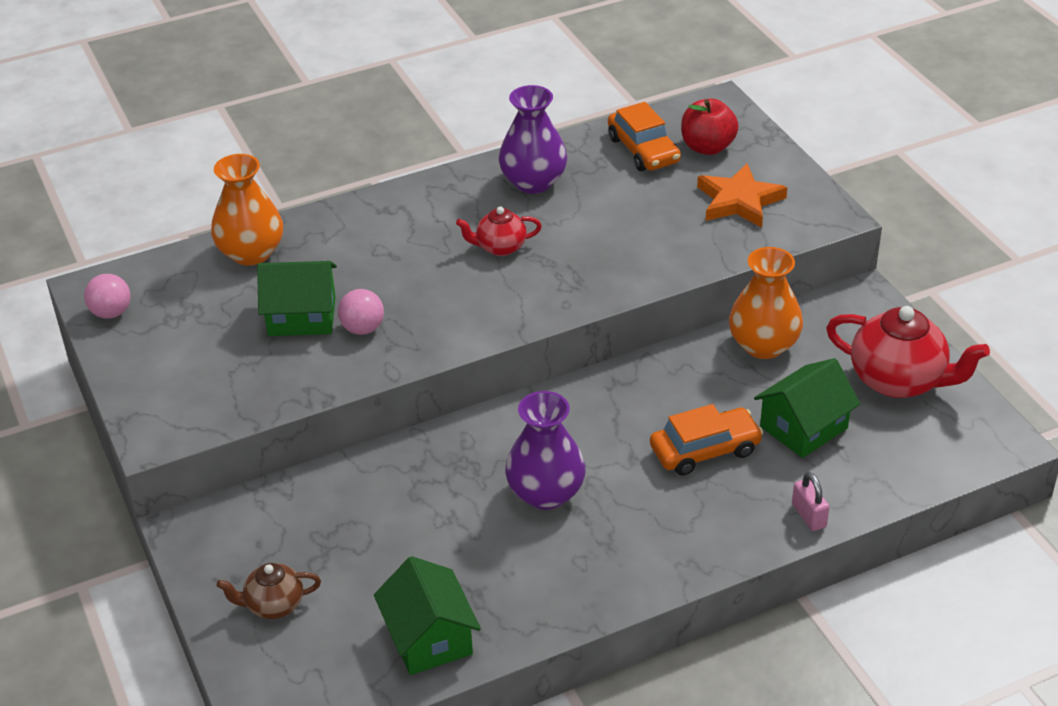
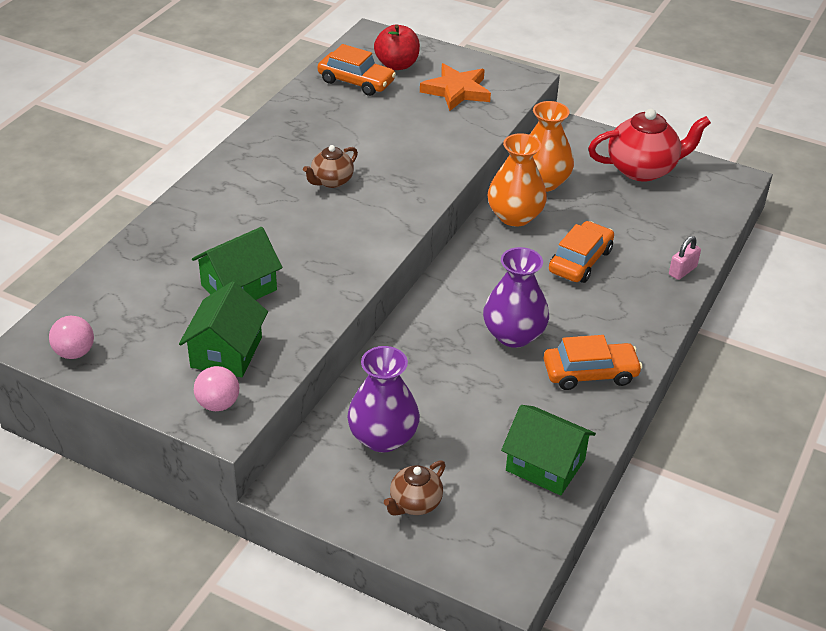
camera: 40 degrees left, 0 degrees up
(251, 253) = (143, 260): orange vase -> orange vase (515, 216)
(363, 329) = (296, 276): pink ball -> pink ball (218, 404)
(500, 247) = (331, 181): red teapot -> brown teapot
(533, 182) = (304, 130): purple vase -> purple vase (383, 437)
(578, 572) = (590, 373): none -> orange car
(803, 427) = (621, 220): green house -> green house (226, 352)
(809, 515) = (682, 271): pink padlock -> pink padlock turned 75 degrees counterclockwise

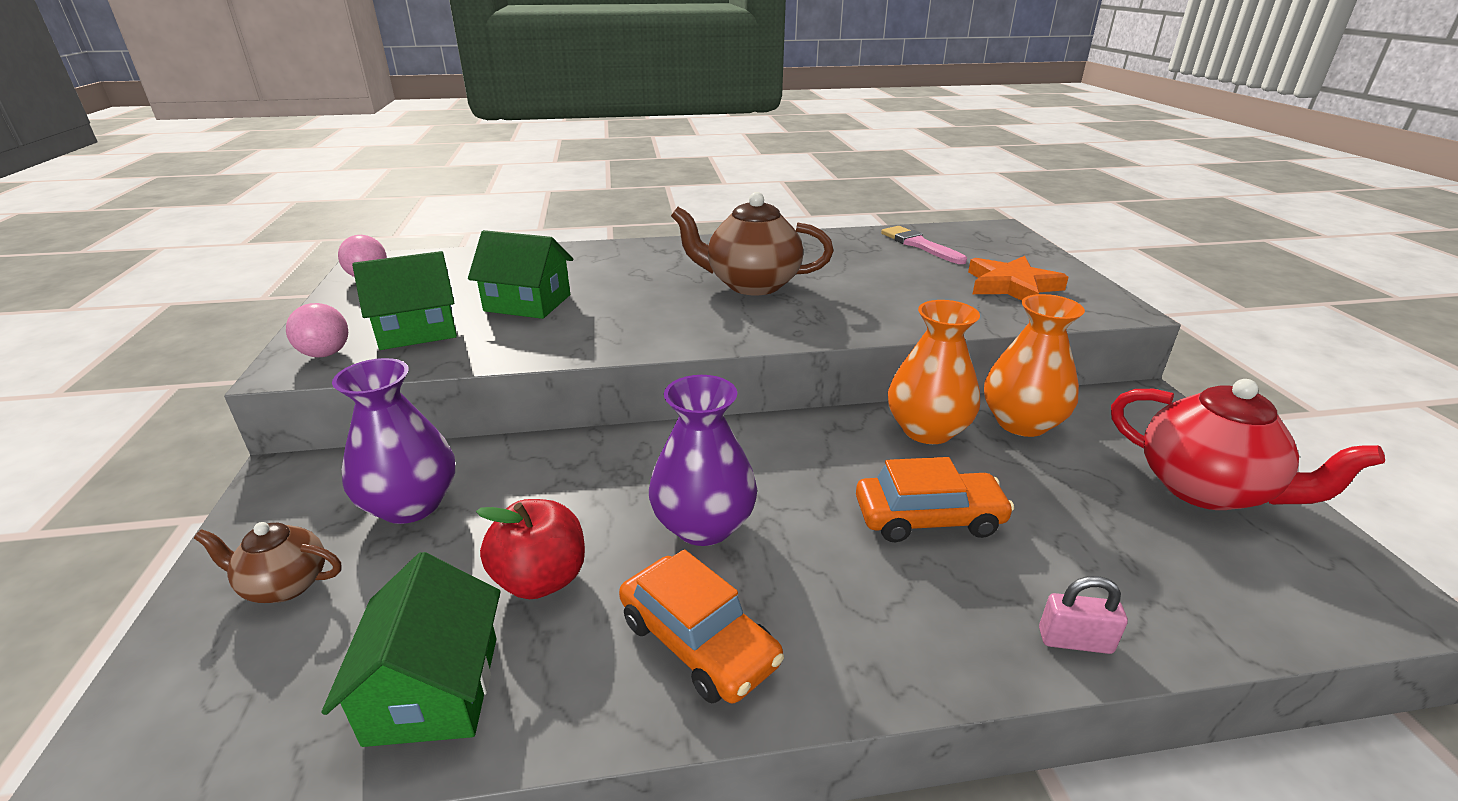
camera: 55 degrees right, 10 degrees down
(331, 181) = (751, 285): brown teapot -> brown teapot, size x1.81
(356, 82) = (919, 245): orange car -> pink brush
(397, 65) = (984, 250): red apple -> red apple (541, 579)

